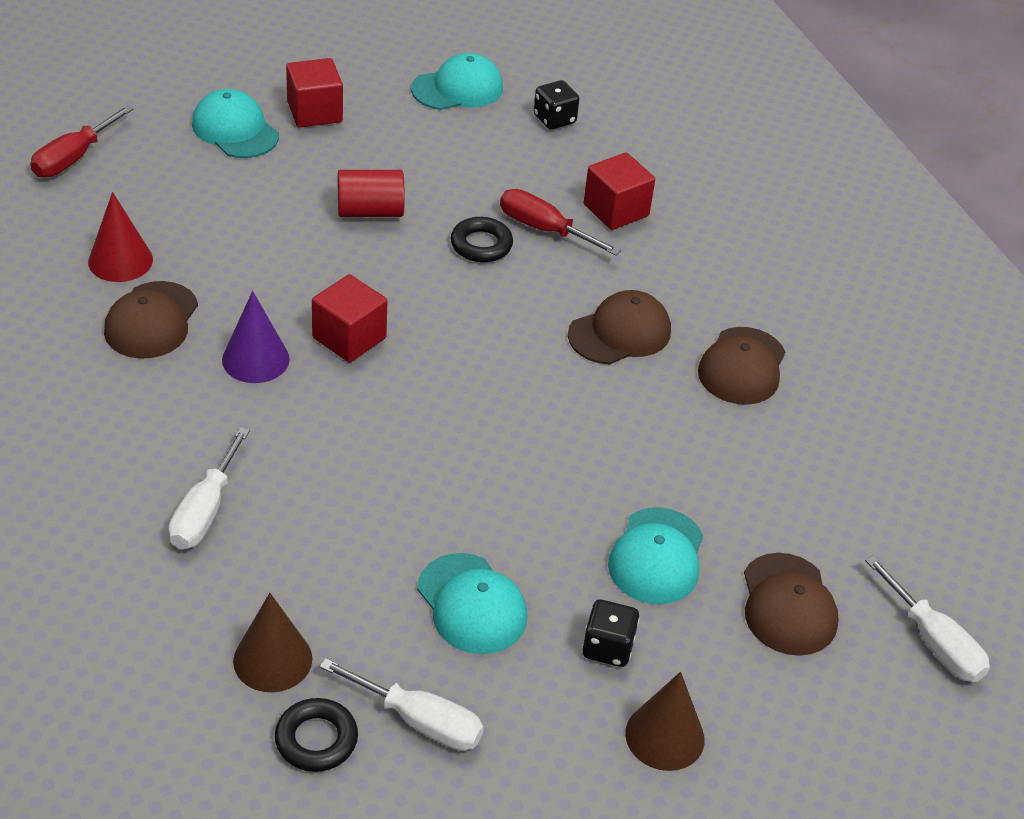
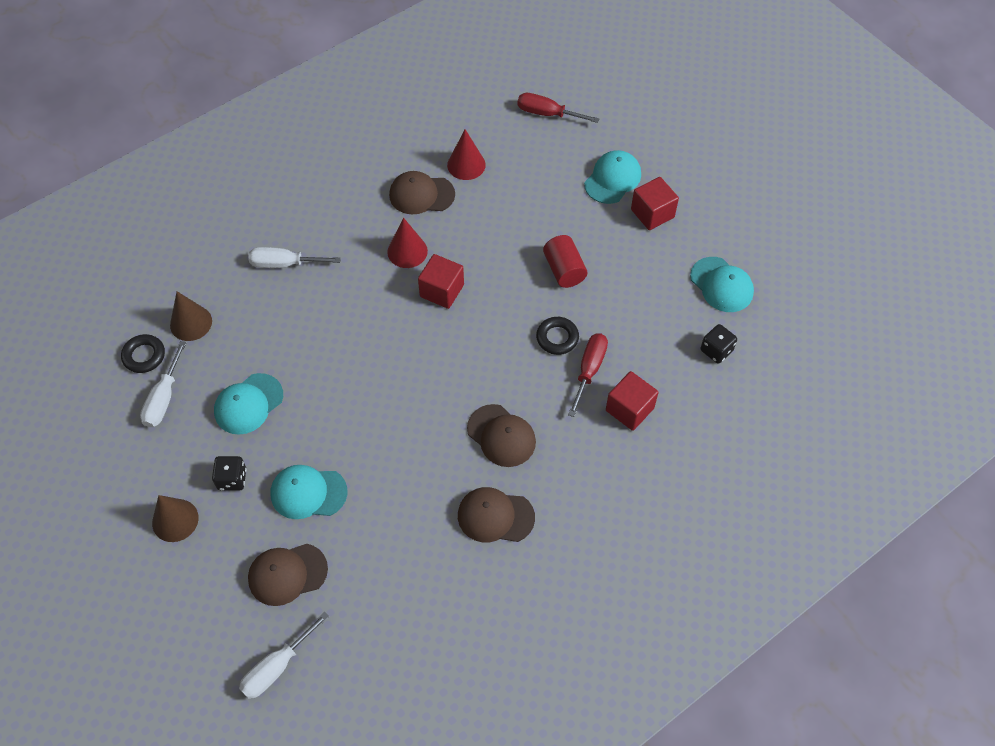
camera: 80 degrees right, 15 degrees up
(255, 359) = (407, 251): purple cone -> red cone

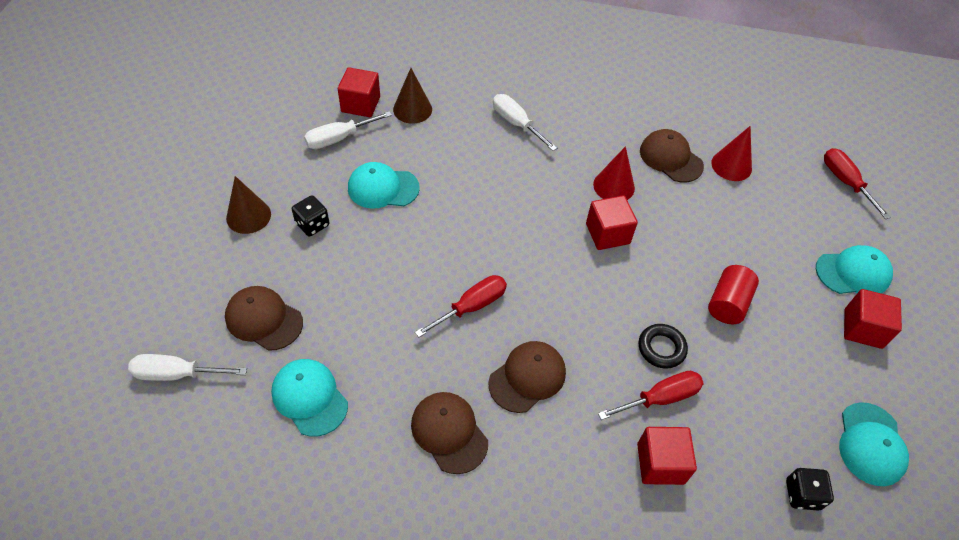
camera: 45 degrees right, 5 degrees down
(144, 356) = (360, 104): black ring -> red cube
(308, 493) = (345, 280): turquoise cap -> turquoise cap (309, 398)
(414, 426) = (472, 306): none -> red screwdriver
(501, 436) = (527, 377): brown cap -> brown cap turned 135 degrees counterclockwise

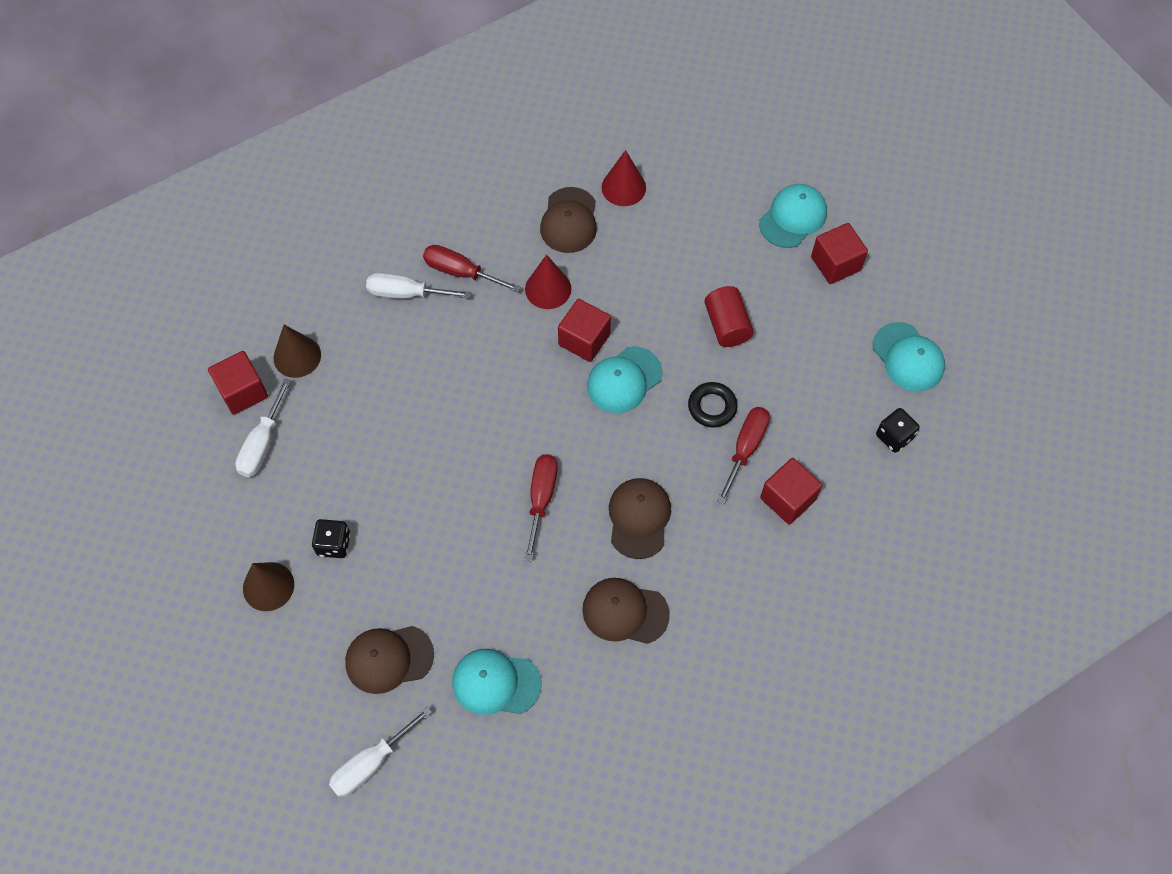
camera: 40 degrees left, 10 degrees up
(383, 188) = (357, 458): turquoise cap -> turquoise cap (624, 380)
(670, 158) = (569, 220): brown cap -> brown cap turned 90 degrees counterclockwise
(845, 182) = (723, 130): red screwdriver -> red screwdriver (460, 272)

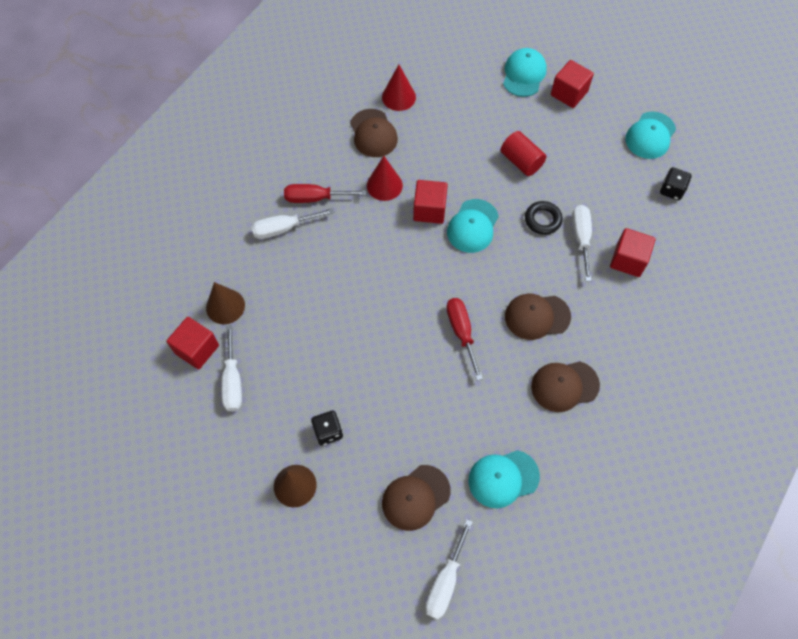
camera: 25 degrees left, 0 degrees up
(639, 518) = (537, 316): brown cap -> brown cap turned 75 degrees counterclockwise
(745, 448) = (581, 238): red screwdriver -> white screwdriver
(908, 357) = (650, 135): turquoise cap -> turquoise cap turned 90 degrees clockwise

